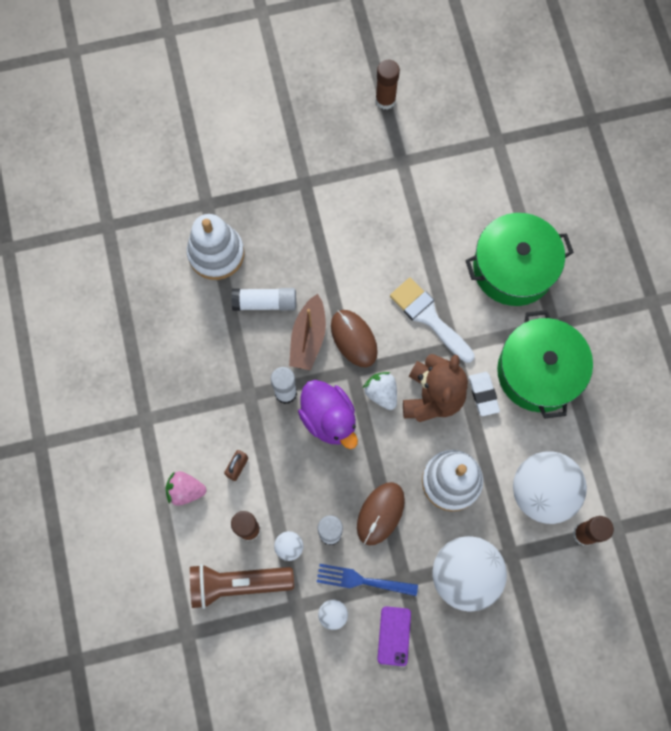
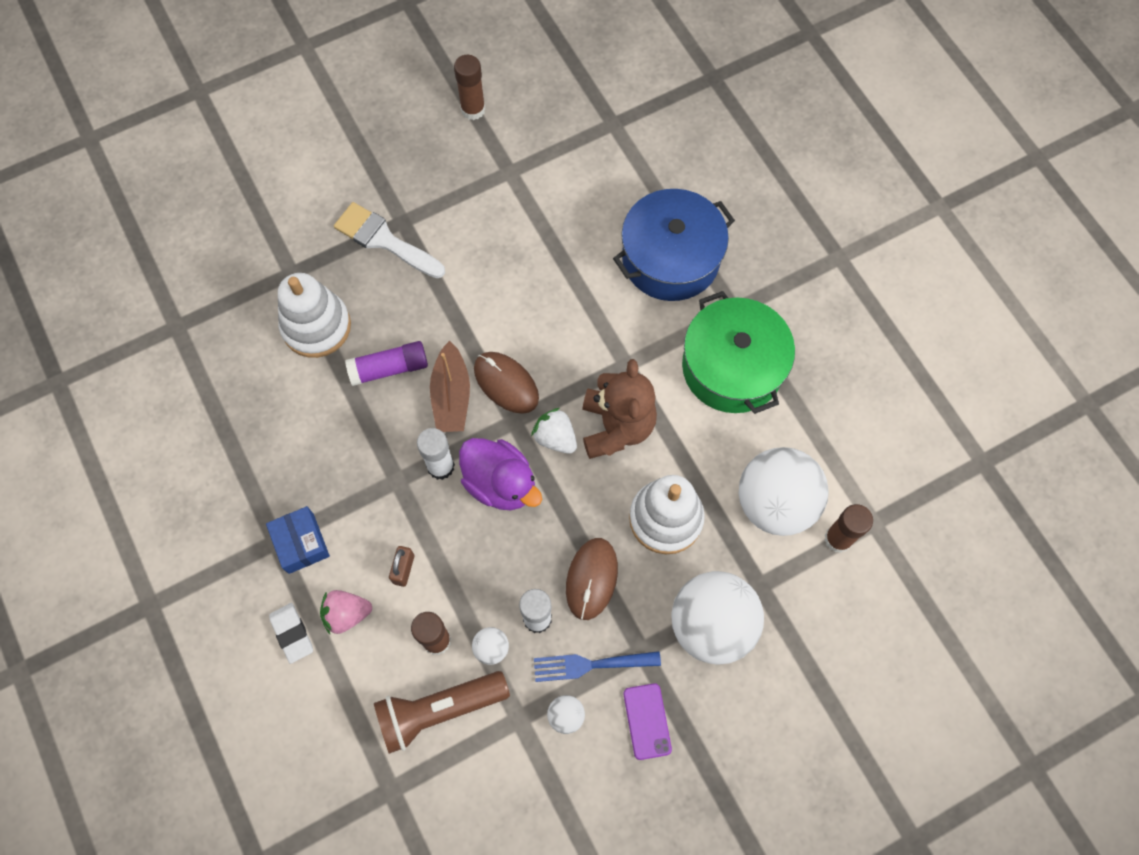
camera: 15 degrees left, 5 degrees down
(164, 426) = (301, 543): none -> blue box
(265, 303) = (389, 368): white glue stick -> purple glue stick
(429, 317) = (588, 337): white brush -> white brush (384, 240)
(483, 394) = (675, 409): white eraser -> white eraser (292, 633)
(513, 268) = (670, 258): green pot -> blue pot

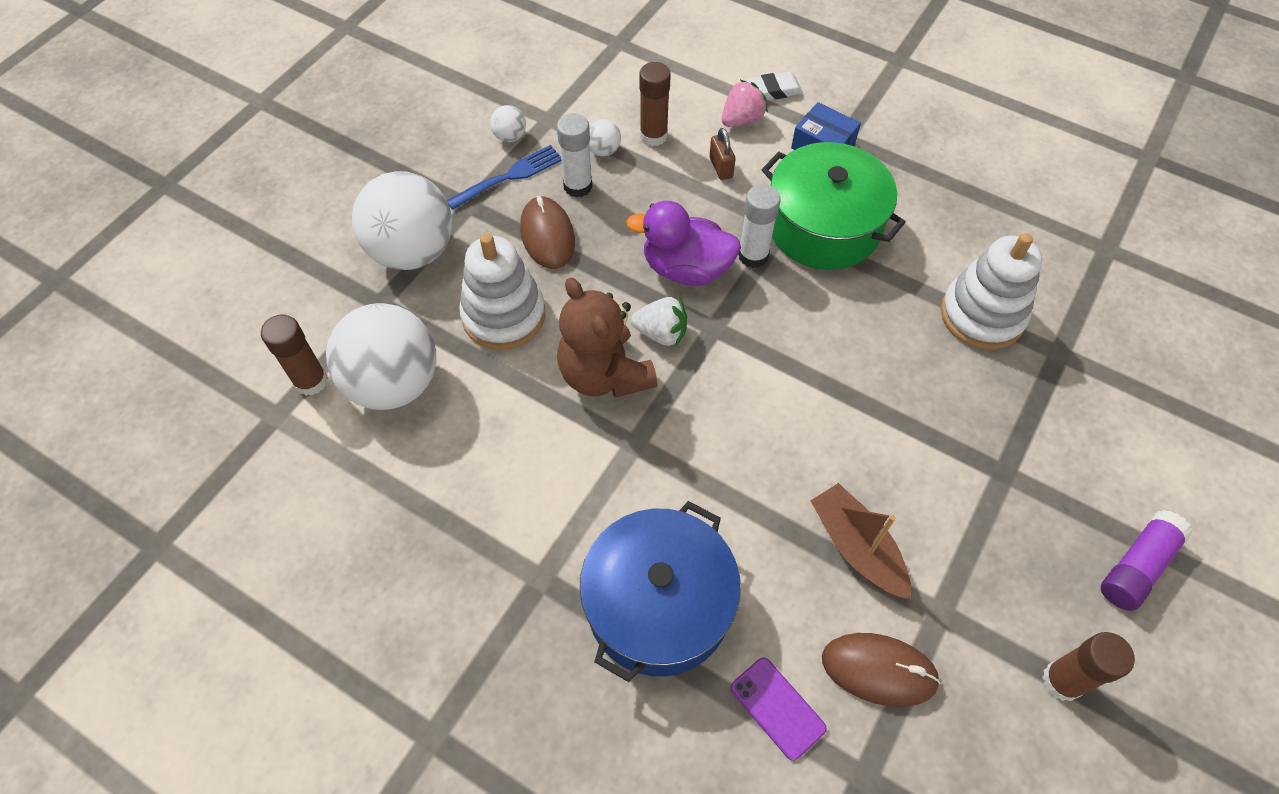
camera: 150 degrees right, 10 degrees down
(292, 633) = (773, 90): white eraser -> white eraser turned 45 degrees counterclockwise
(384, 240) = (1002, 439): white brush -> none
(389, 368) = (875, 313): purple glue stick -> purple glue stick (1136, 566)
(439, 710) = (617, 97): brown flashlight -> none
(451, 396) = (793, 319): brown boat -> brown boat (857, 547)
(506, 383) = (748, 358): brown mouse -> brown mouse (879, 670)
(647, 721) = (438, 162): purple phone -> purple phone (777, 708)
(732, 367) = (509, 504): green pot -> green pot (823, 226)

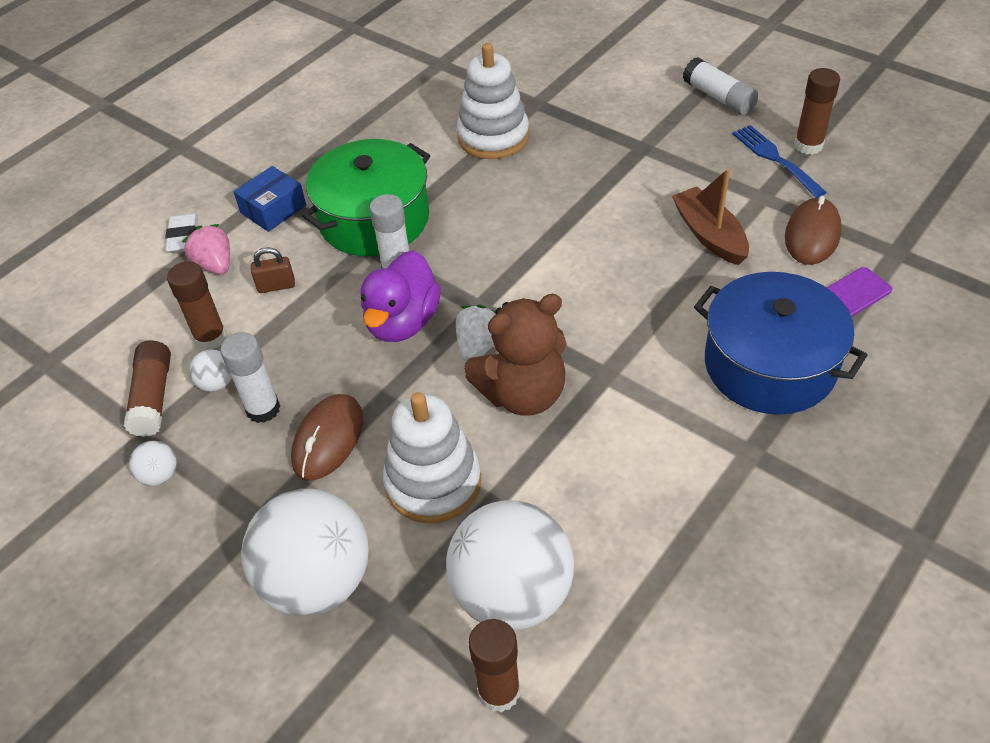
camera: 80 degrees left, 10 degrees down
(510, 176) = (226, 476): blue fork -> blue fork (775, 158)
(547, 235) = (328, 439): brown mouse -> brown mouse turned 60 degrees counterclockwise
(586, 114) = (153, 397): none -> brown glue stick
(857, 547) = (709, 235): brown boat -> brown boat turned 90 degrees clockwise
(1136, 566) = (718, 98): purple glue stick -> white glue stick

